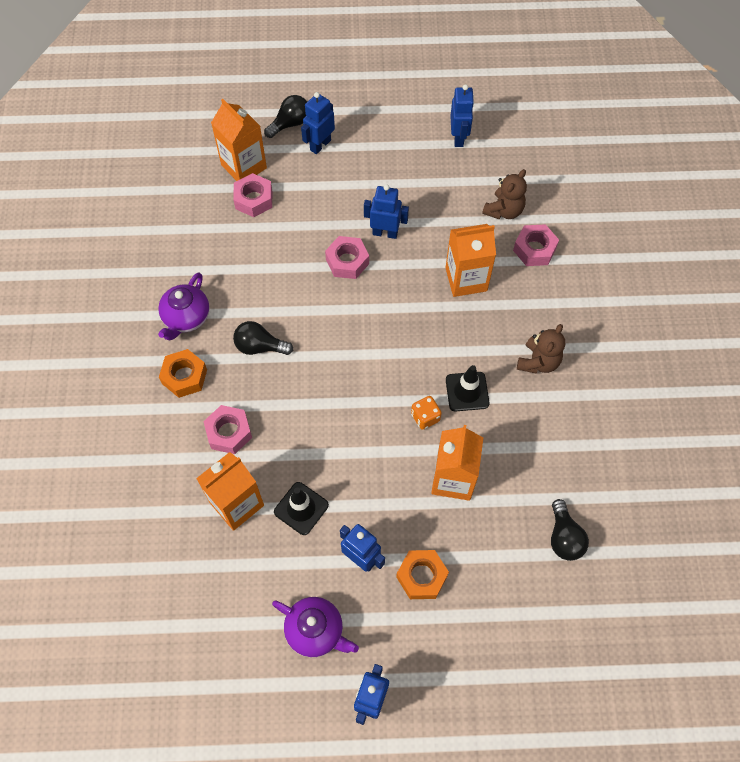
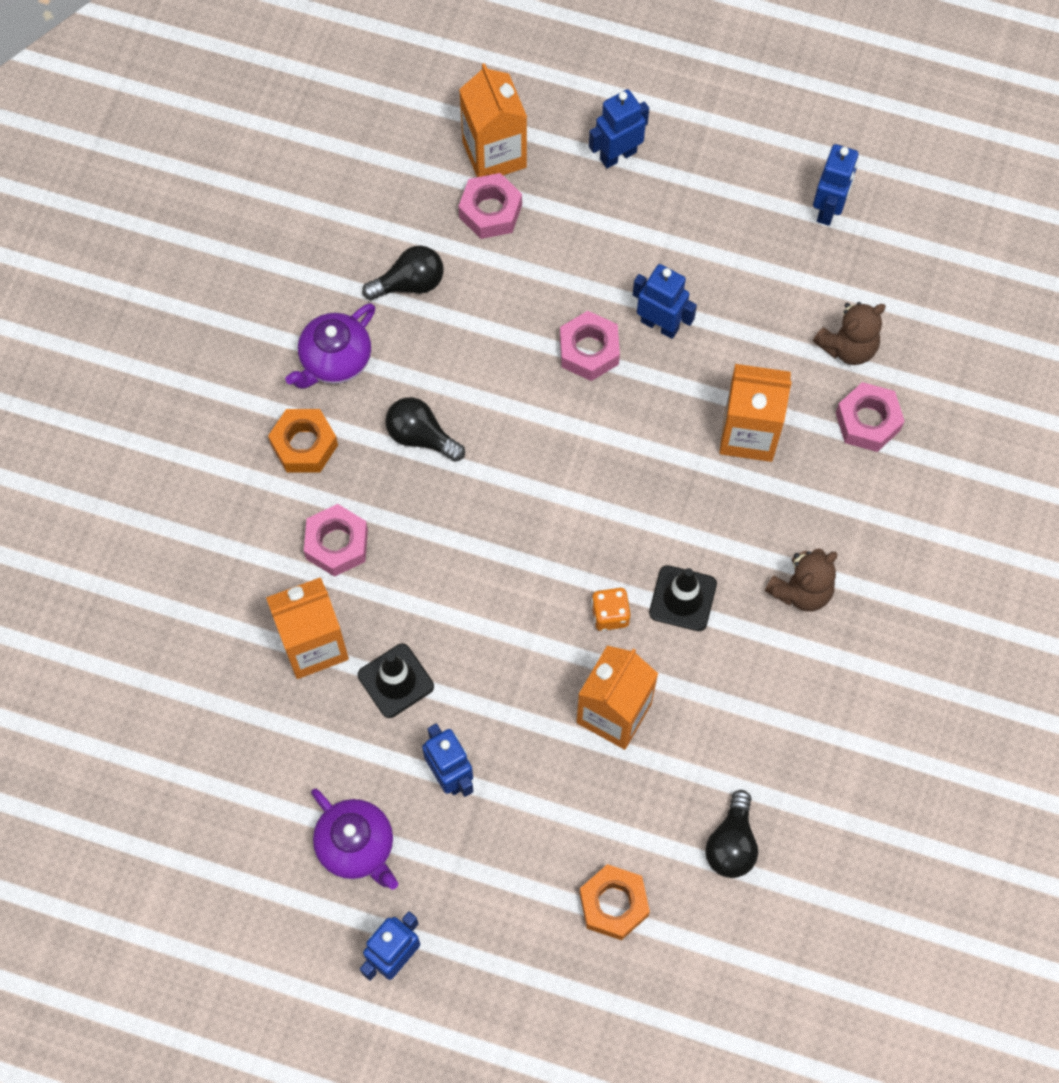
camera: 20 degrees right, 5 degrees up
(290, 124) = (586, 106): black light bulb -> black light bulb (409, 283)
(422, 576) = (520, 826): orange nut -> orange nut (613, 904)

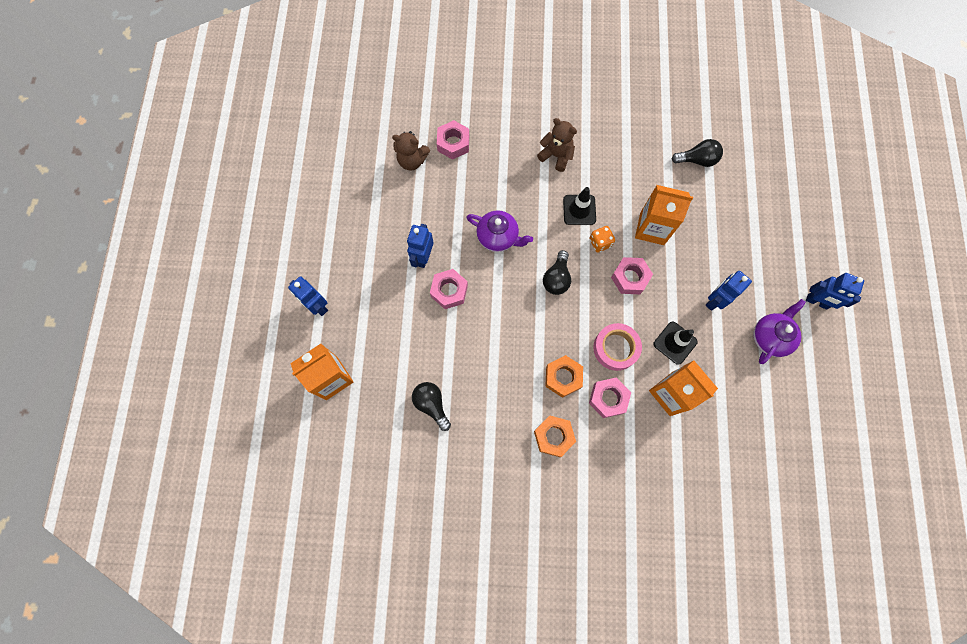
camera: 105 degrees left, 5 degrees up
(335, 360) = (494, 435): purple teapot -> purple teapot (498, 237)
(415, 582) = (615, 348): none -> pink tape
(421, 436) = (528, 370): black light bulb -> black light bulb (556, 278)
(490, 211) = (371, 370): pink nut -> pink nut (630, 278)
(613, 904) = (748, 205): orange nut -> orange nut (563, 377)
(748, 434) = (476, 198): orange carton -> none
(828, 209) = (329, 186): blue robot -> none
(848, 347) = (412, 161): brown teddy bear -> brown teddy bear turned 150 degrees clockwise

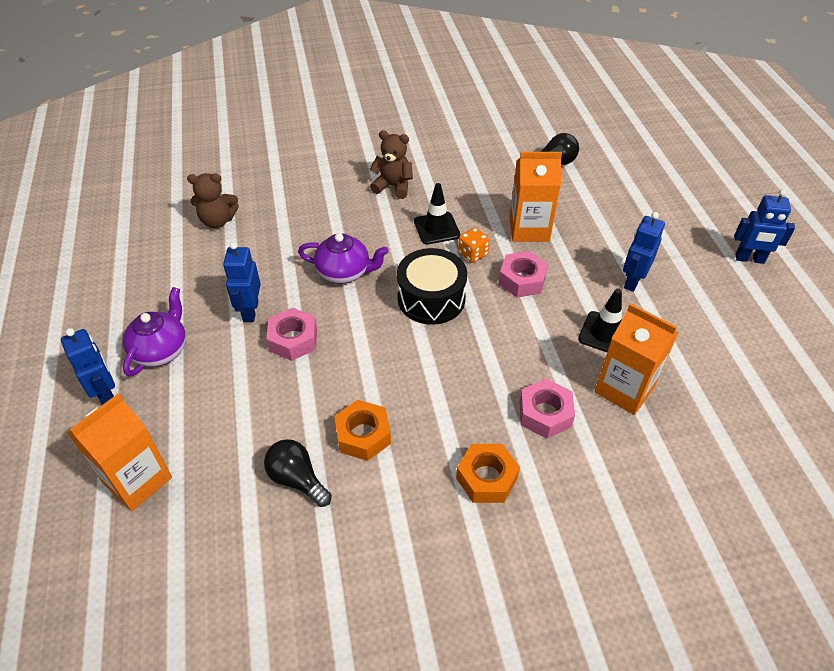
camera: 15 degrees left, 25 degrees down
(317, 306) = (107, 395): blue robot -> blue robot turned 150 degrees counterclockwise
(453, 143) = (266, 197): pink nut -> none
(556, 278) = (431, 298): black light bulb -> black drum
(563, 377) = (475, 403): orange nut -> orange nut (363, 435)
(615, 348) = (533, 355): pink tape -> none
(770, 337) = (715, 303): purple teapot -> purple teapot (161, 350)

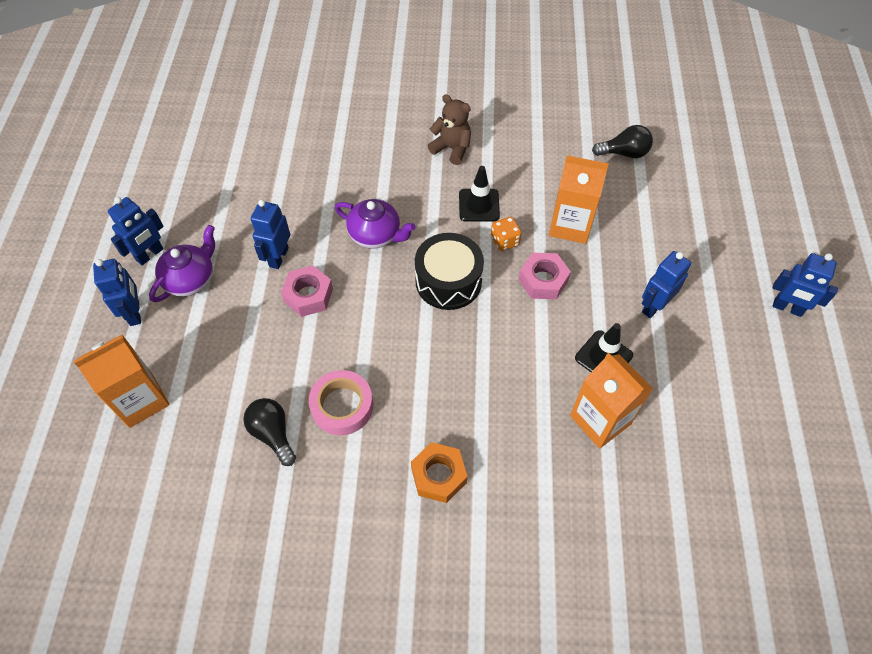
camera: 15 degrees right, 10 degrees up
(109, 336) = (150, 255): none -> blue robot
(218, 221) = (275, 154): brown teddy bear -> none
(363, 435) = (342, 406): orange nut -> pink tape
(545, 414) = (514, 426): pink nut -> none

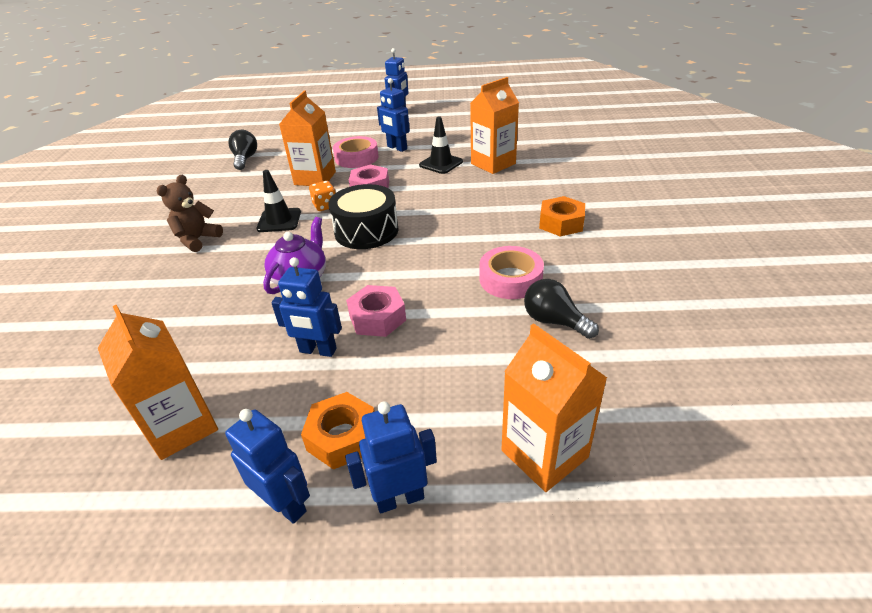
camera: 90 degrees left, 20 degrees down
(191, 279) = (342, 437): purple teapot -> orange nut
(225, 191) = (182, 426): none -> orange carton
(273, 434) = (554, 321): black light bulb -> black light bulb turned 75 degrees clockwise
(624, 263) = (356, 158): none -> pink tape

